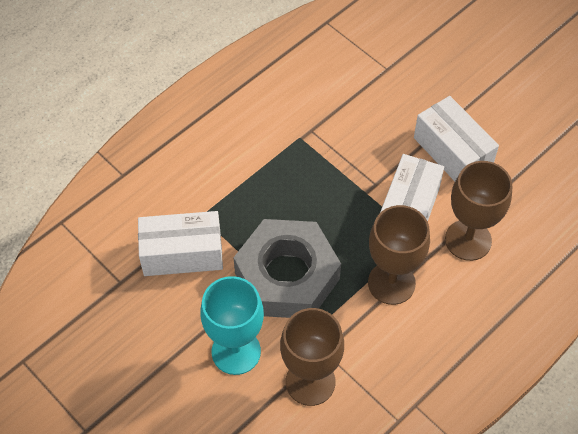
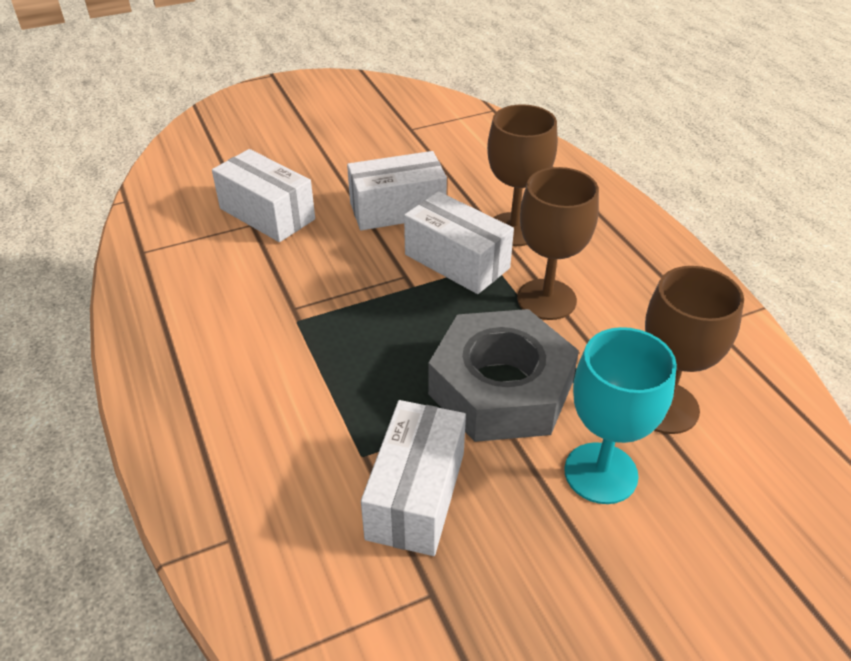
camera: 70 degrees left, 15 degrees down
(403, 73) = (267, 214): none -> white box

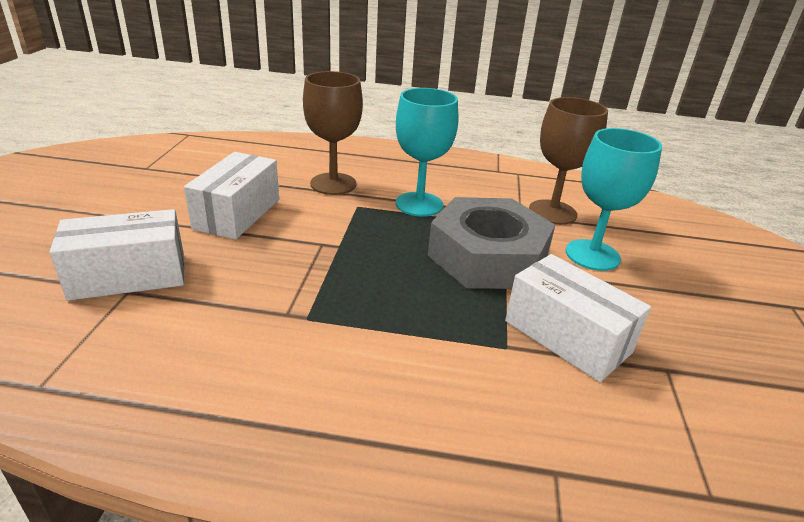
camera: 60 degrees left, 10 degrees down
(457, 261) = (336, 217): white box -> none
(546, 299) = (419, 204): brown goblet -> turquoise goblet

